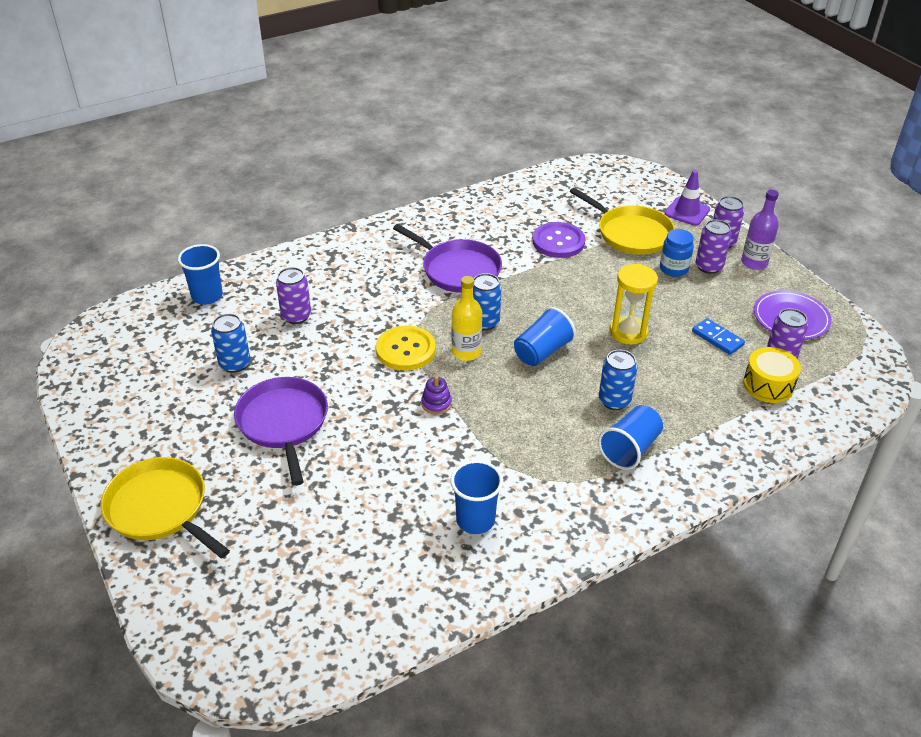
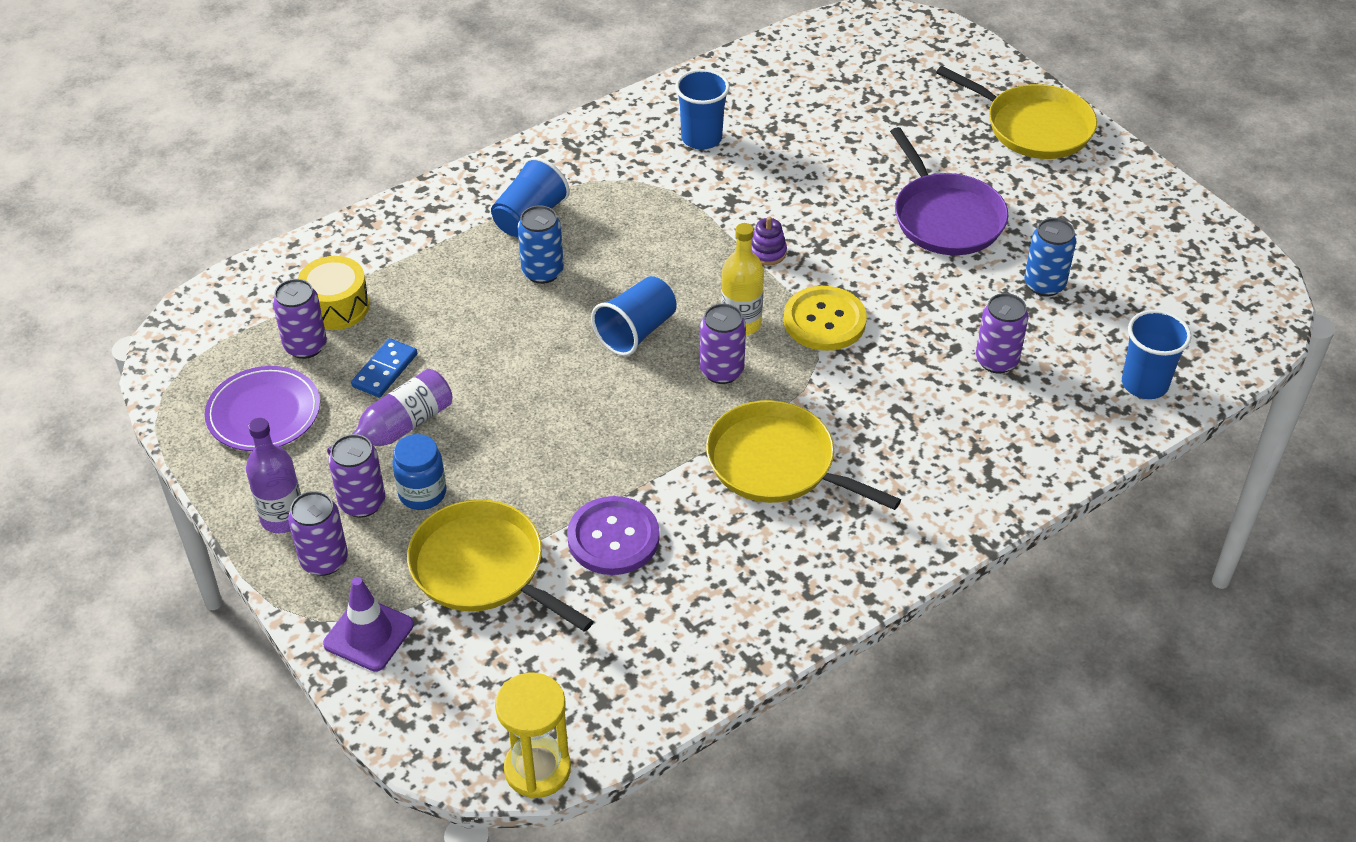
camera: 175 degrees right, 5 degrees up
(457, 269) = (777, 463): purple pan -> yellow pan
(484, 322) = (721, 371): blue can -> purple can
(628, 332) = (512, 371): yellow hourglass -> yellow hourglass (537, 769)
(698, 303) = (398, 429): none -> purple bottle
(717, 338) = (385, 370): blue domino -> blue domino turned 75 degrees clockwise

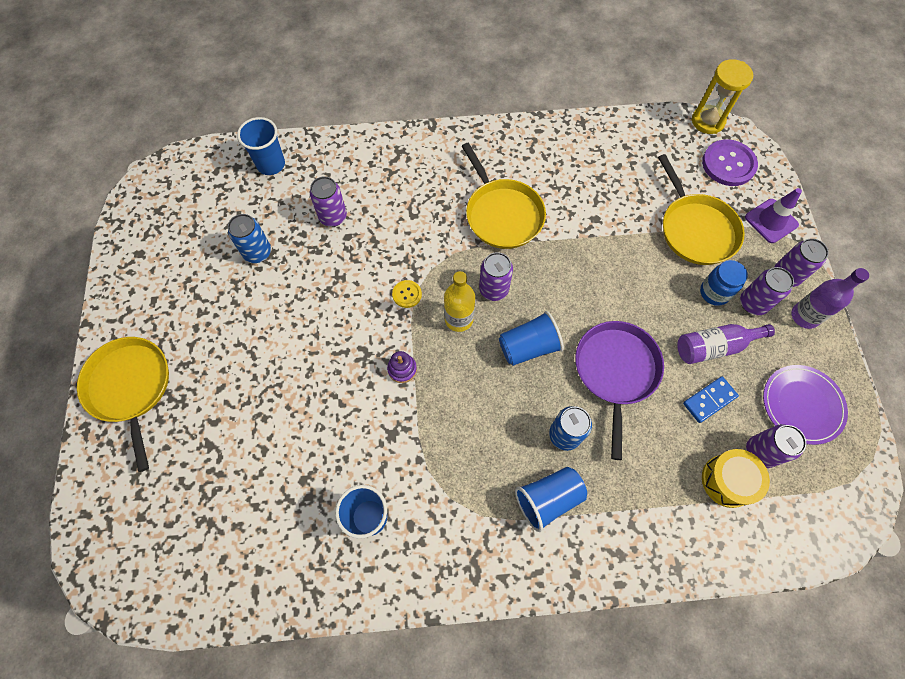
camera: 150 degrees left, 20 degrees up
(613, 538) = (616, 214): purple button -> purple button (728, 164)
(824, 321) = (407, 294): yellow button -> yellow button, size x0.51
(945, 217) = (265, 337): purple pan -> purple pan (616, 371)

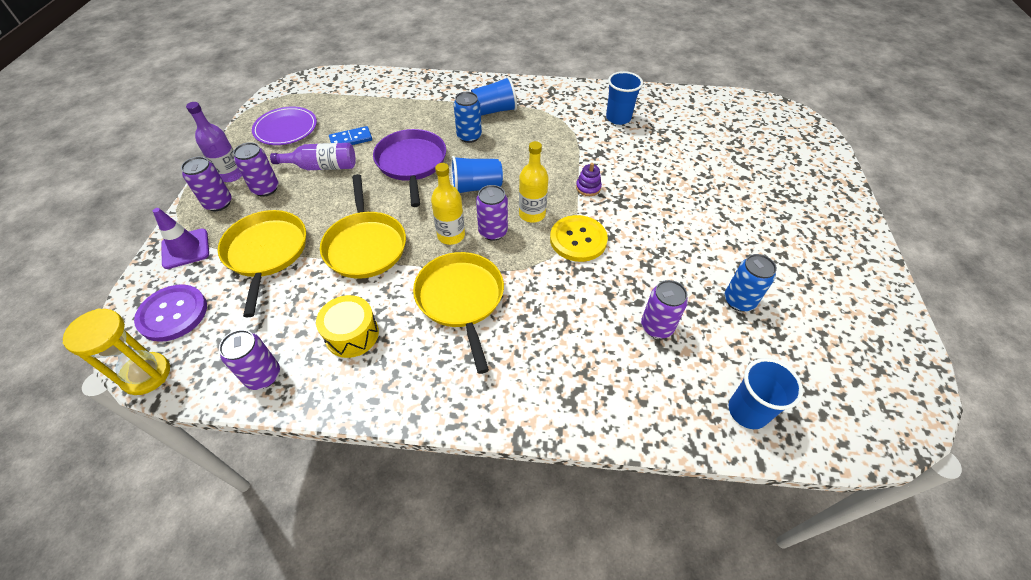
camera: 170 degrees left, 15 degrees down
(130, 387) = (826, 207): yellow pan -> yellow pan (365, 245)
(407, 294) = (578, 240): yellow button -> yellow button, size x1.96
(533, 278) = (451, 235): none -> yellow bottle
(616, 371) = (411, 163): purple pan -> purple pan turned 150 degrees clockwise
(714, 292) = (292, 201): blue jar -> none
(727, 481) = (369, 103): yellow drum -> yellow drum (352, 334)
(760, 452) = (336, 112): purple can -> purple can (263, 376)

